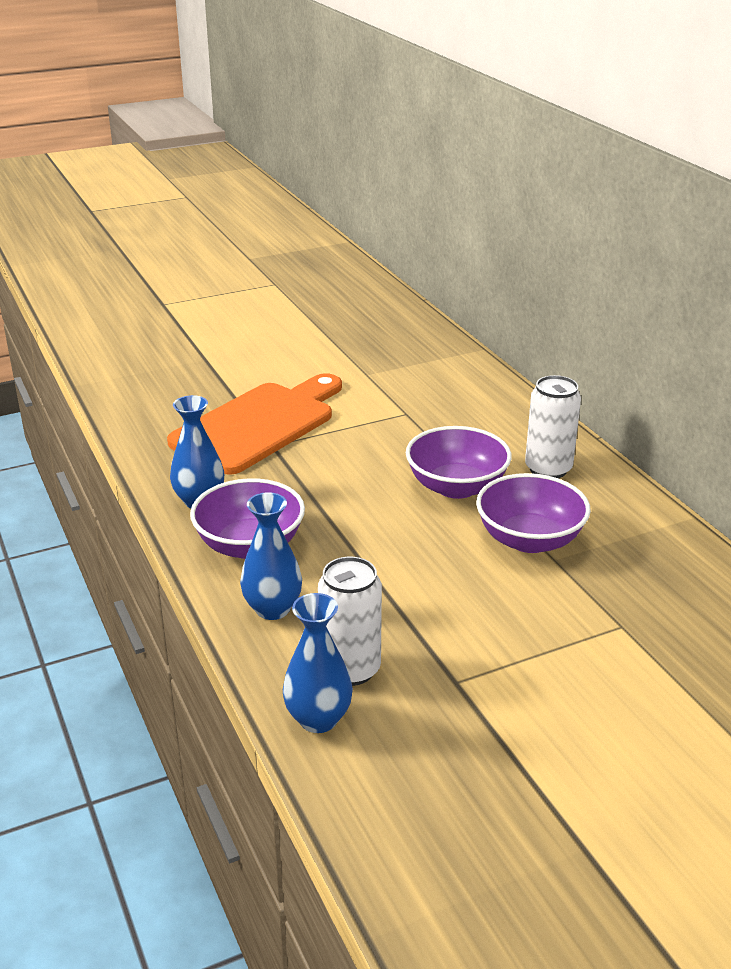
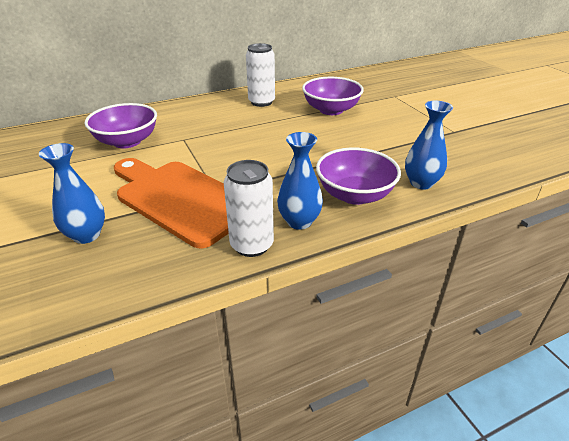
camera: 90 degrees left, 5 degrees up
(318, 719) = (506, 166): blue vase -> blue vase (86, 235)
(350, 669) = (462, 158): white can -> white can (252, 245)
(456, 487) = (279, 126): purple bowl -> purple bowl (127, 141)

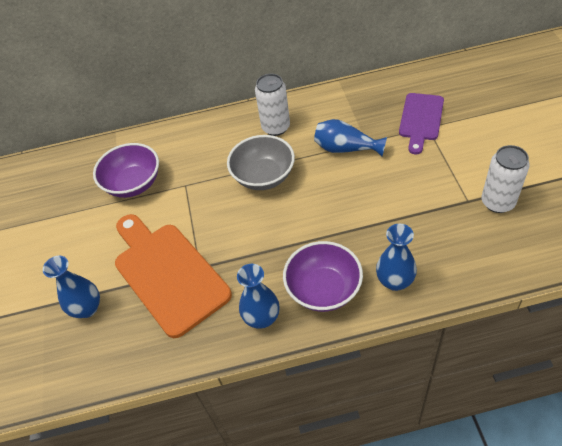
camera: 20 degrees right, 15 degrees up
(252, 245) = (214, 341): white can -> white can (498, 202)
(261, 129) = (263, 176): none -> grey bowl
(331, 110) = (346, 149): purple bowl -> blue vase
(386, 92) = (421, 119): none -> purple cutting board

